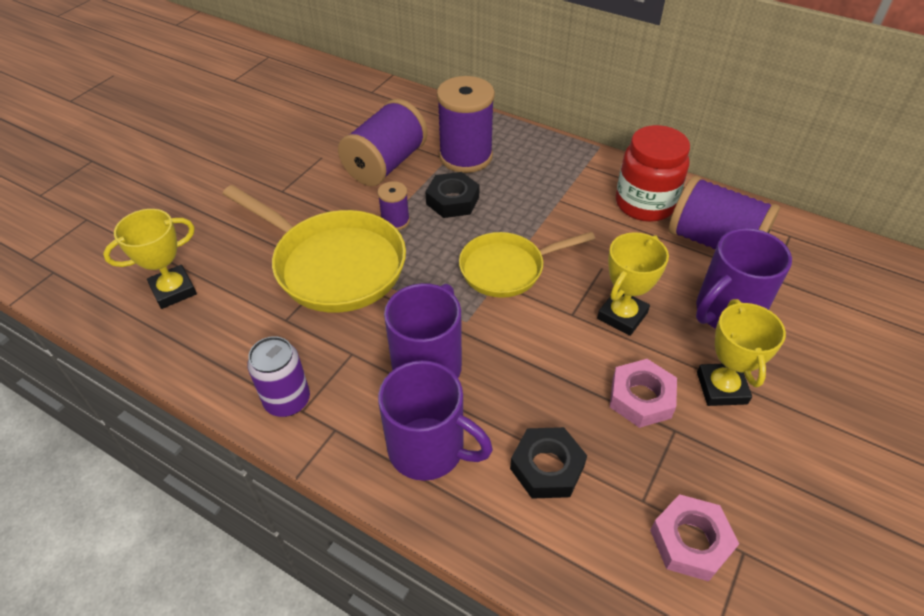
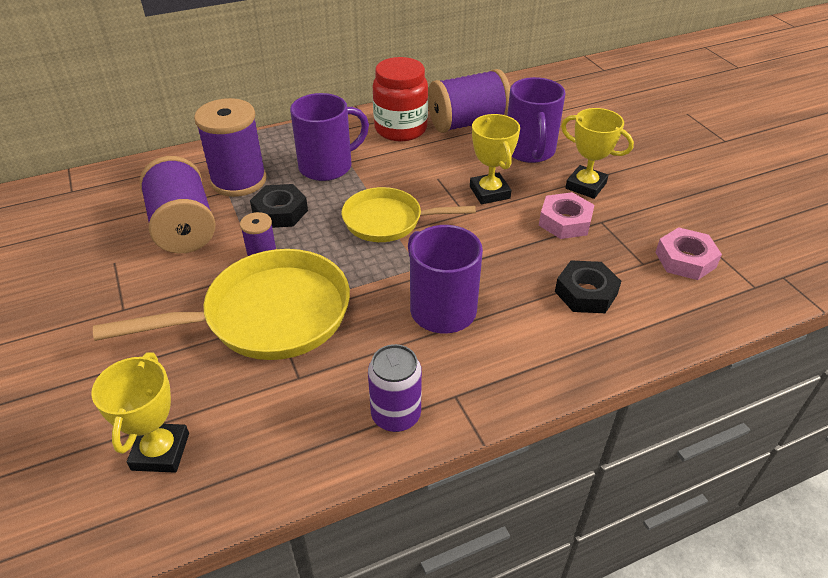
camera: 55 degrees left, 5 degrees down
(429, 449) = (522, 346): purple mug -> purple mug (327, 166)
(507, 269) = (388, 221): yellow pan -> yellow pan turned 75 degrees clockwise

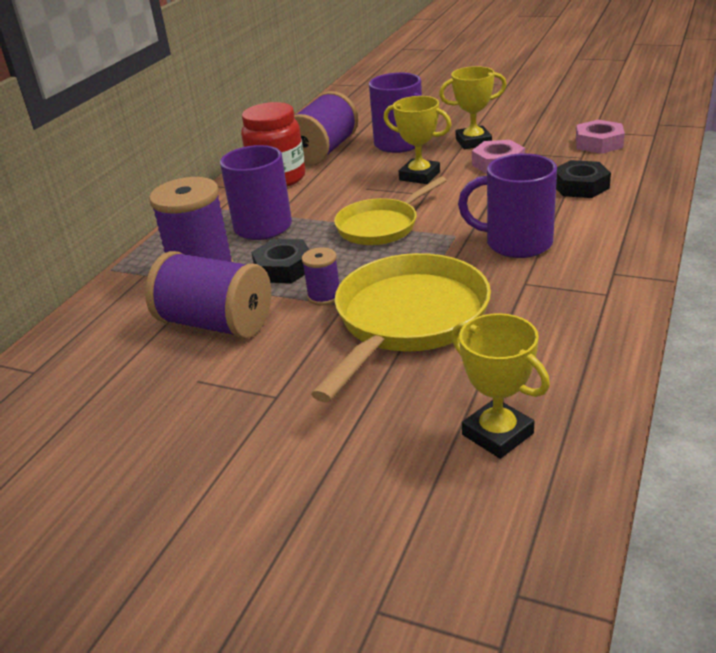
camera: 40 degrees left, 10 degrees down
(396, 415) = (602, 304): purple can -> none

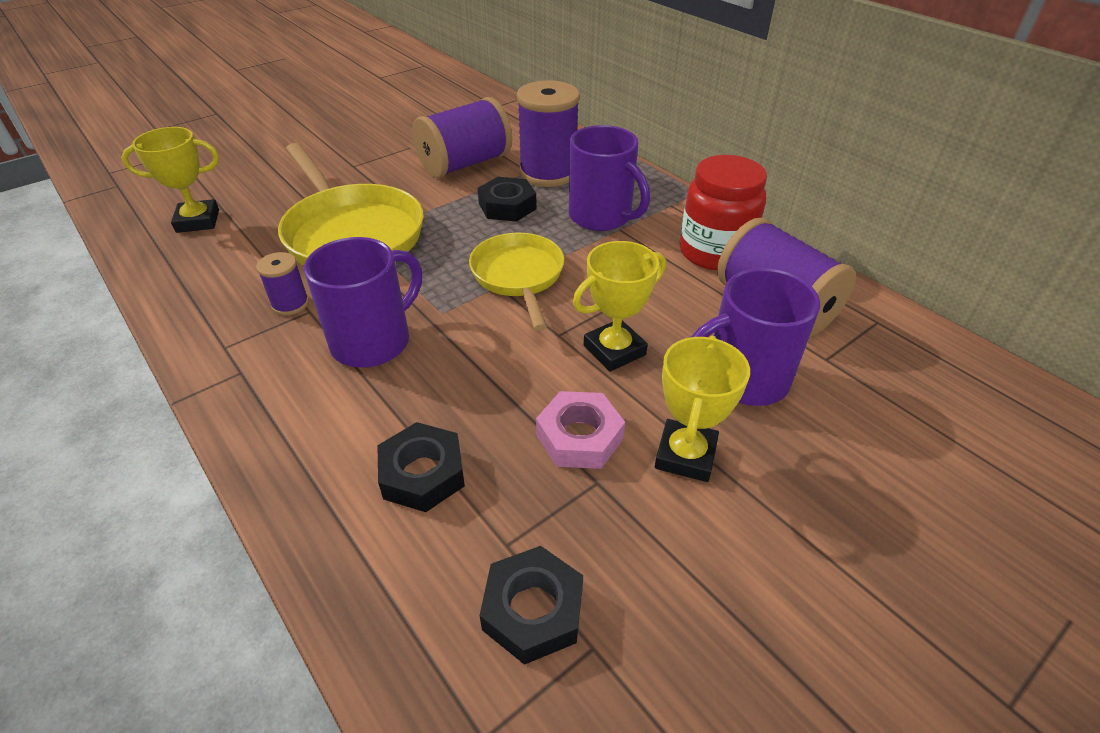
camera: 115 degrees right, 10 degrees up
(324, 296) = (438, 211): purple spool -> purple spool (290, 304)
(599, 143) = (533, 610): pink nut -> black nut

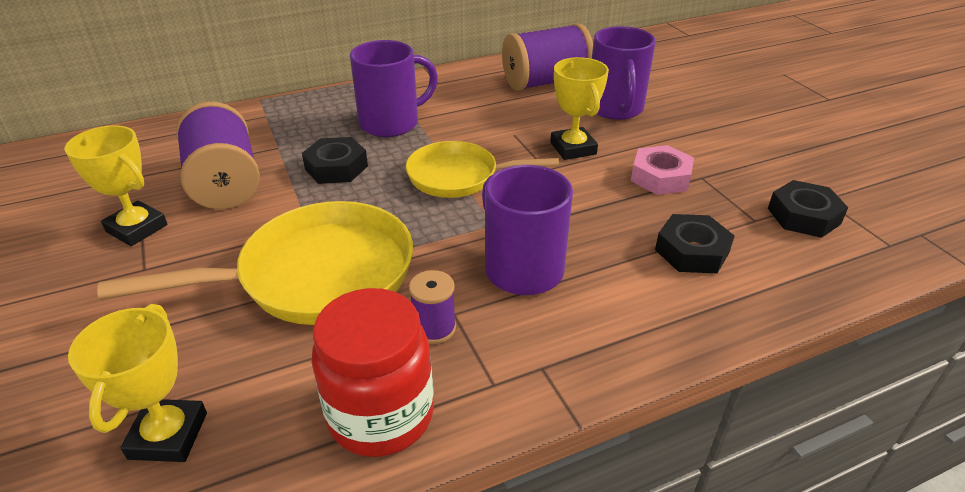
camera: 75 degrees left, 5 degrees down
(548, 173) = (292, 137): purple spool -> none
(685, 455) = (680, 142): yellow trophy -> yellow trophy (137, 228)
(714, 252) = (472, 88): red jar -> red jar (381, 415)

